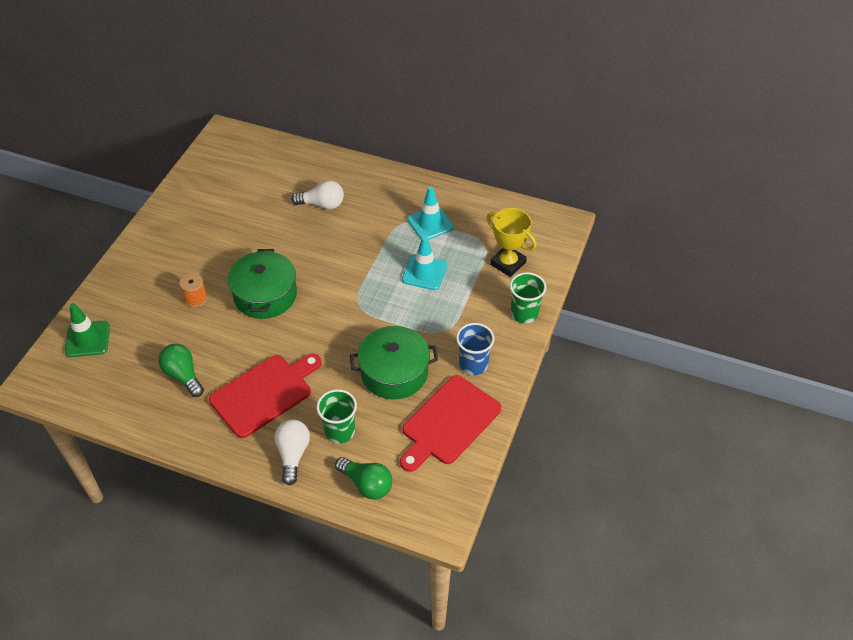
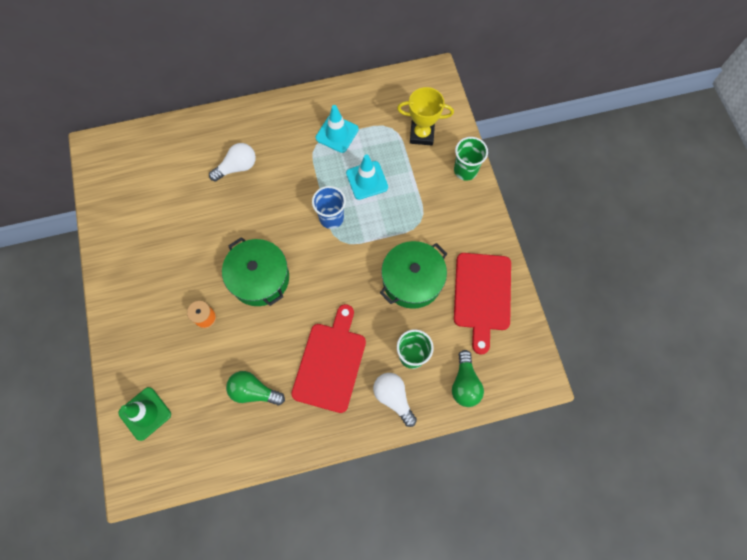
camera: 35 degrees left, 20 degrees up
(367, 484) = (465, 384): green light bulb -> green light bulb turned 90 degrees clockwise
(473, 364) = (462, 236): blue cup -> blue cup (331, 218)

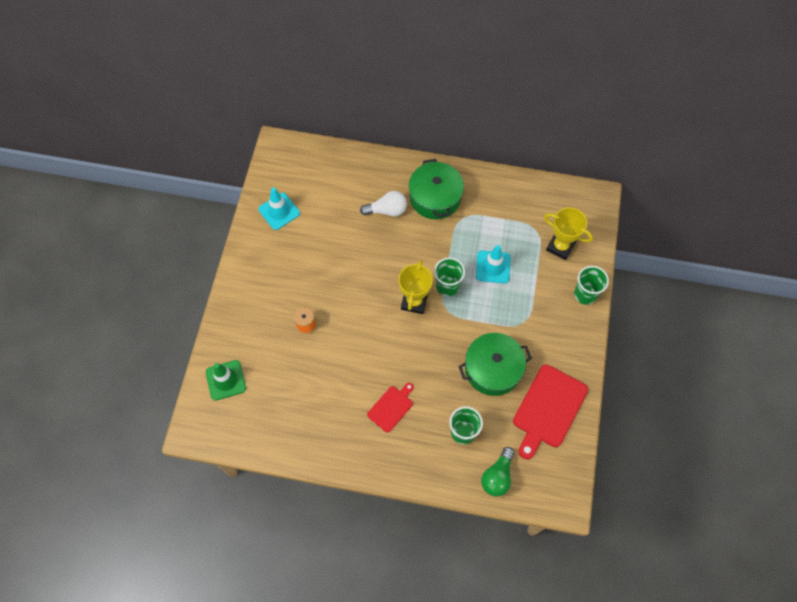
camera: 25 degrees right, 5 degrees down
(254, 391) = (318, 402): green light bulb -> none
(259, 278) = (364, 311): green pot -> green pot (435, 197)
(305, 247) = (414, 302): none -> yellow trophy
(330, 363) = (391, 407): red cutting board -> red cutting board, size x0.56
(331, 218) = (447, 286): blue cup -> green cup
(337, 133) = (485, 216): turquoise traffic cone -> turquoise traffic cone (279, 211)
(393, 398) = (431, 460): white light bulb -> none

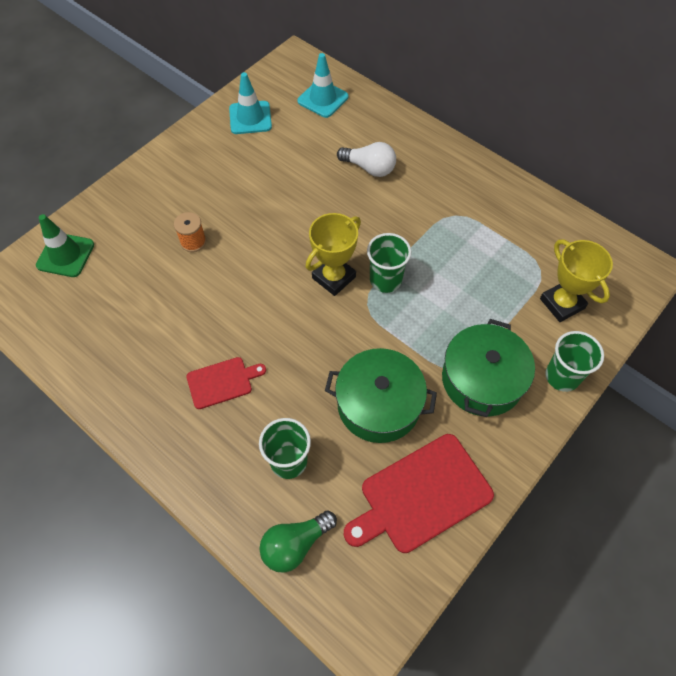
camera: 30 degrees right, 5 degrees down
(435, 197) = (435, 179): green pot -> green pot (482, 379)
(493, 267) = (457, 285): turquoise traffic cone -> turquoise traffic cone (323, 99)

